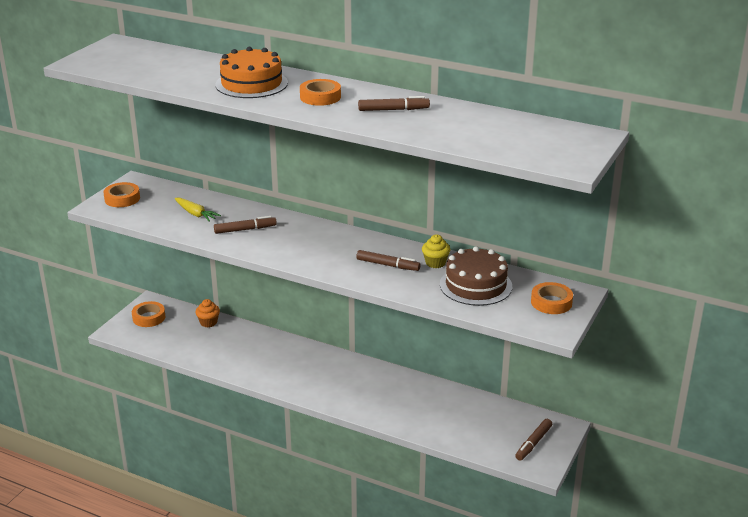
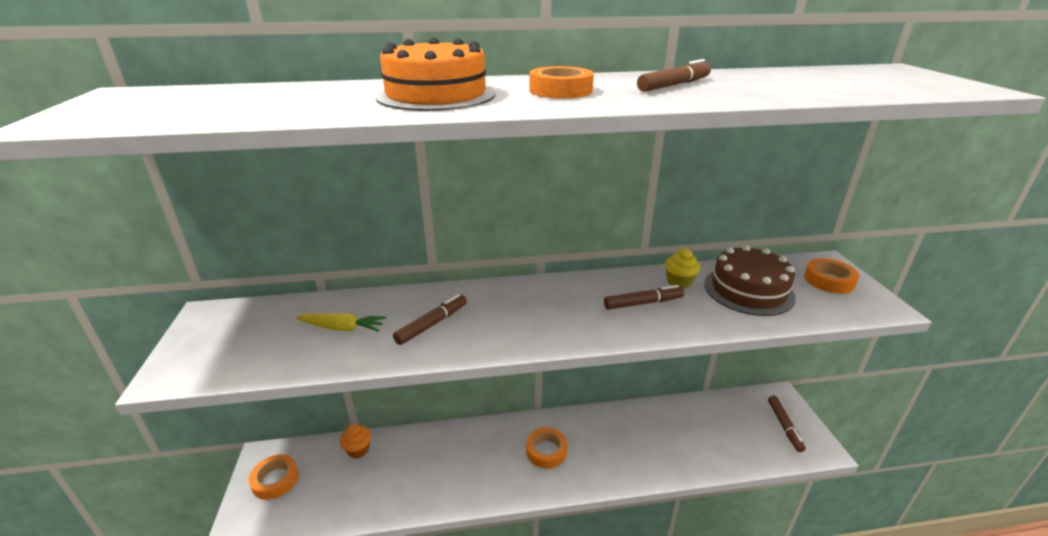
camera: 35 degrees left, 0 degrees up
(122, 199) = (205, 346): orange tape -> orange tape (546, 451)

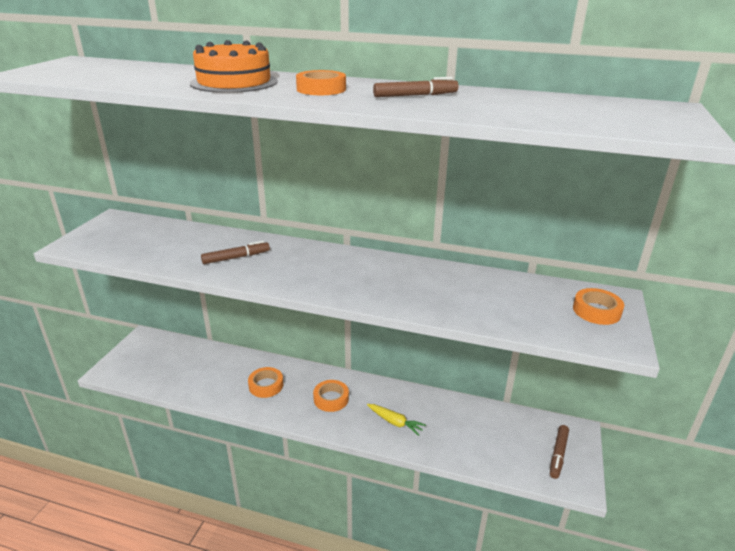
camera: 25 degrees right, 0 degrees up
(275, 480) = (142, 353): orange tape -> orange tape (266, 385)
(342, 328) = (180, 245): yellow carrot -> yellow carrot (395, 422)
(358, 450) = (202, 352): orange cupcake -> none
(643, 303) = (402, 284): brown marker -> none
(679, 282) = (451, 277): yellow cupcake -> none
(748, 290) = (505, 298): brown cake -> none

